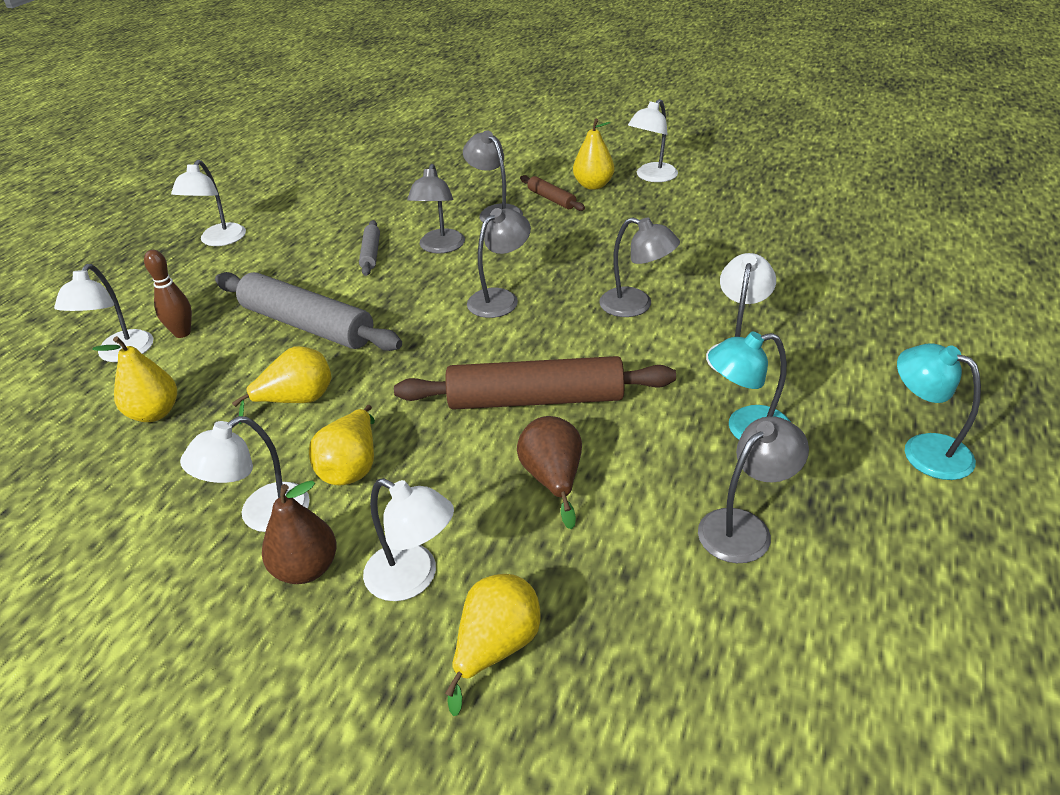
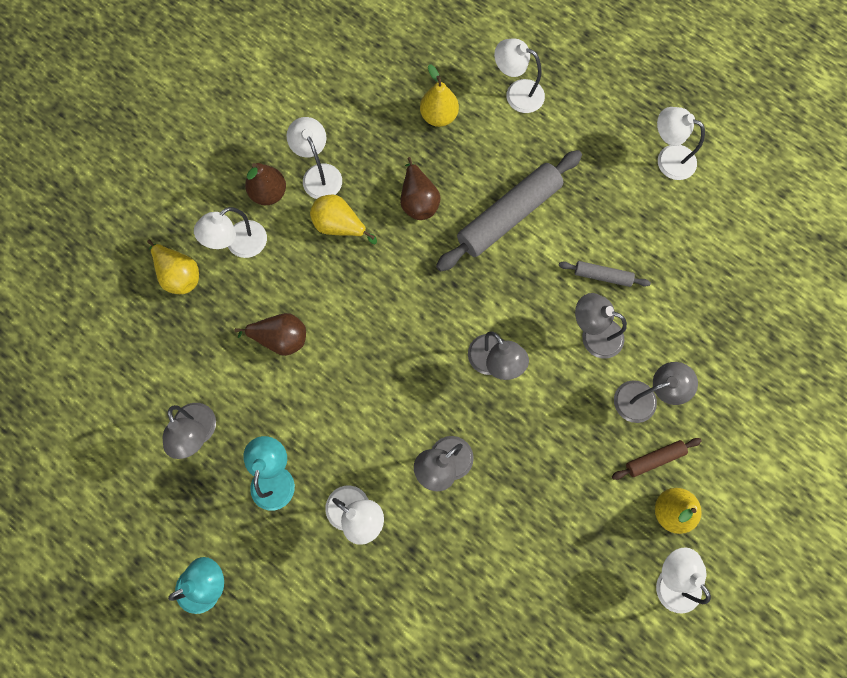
camera: 105 degrees right, 35 degrees up
(182, 333) = (529, 131): brown bowling pin -> none
(297, 400) = (418, 201): yellow pear -> brown pear
(535, 399) = (359, 351): brown rolling pin -> none

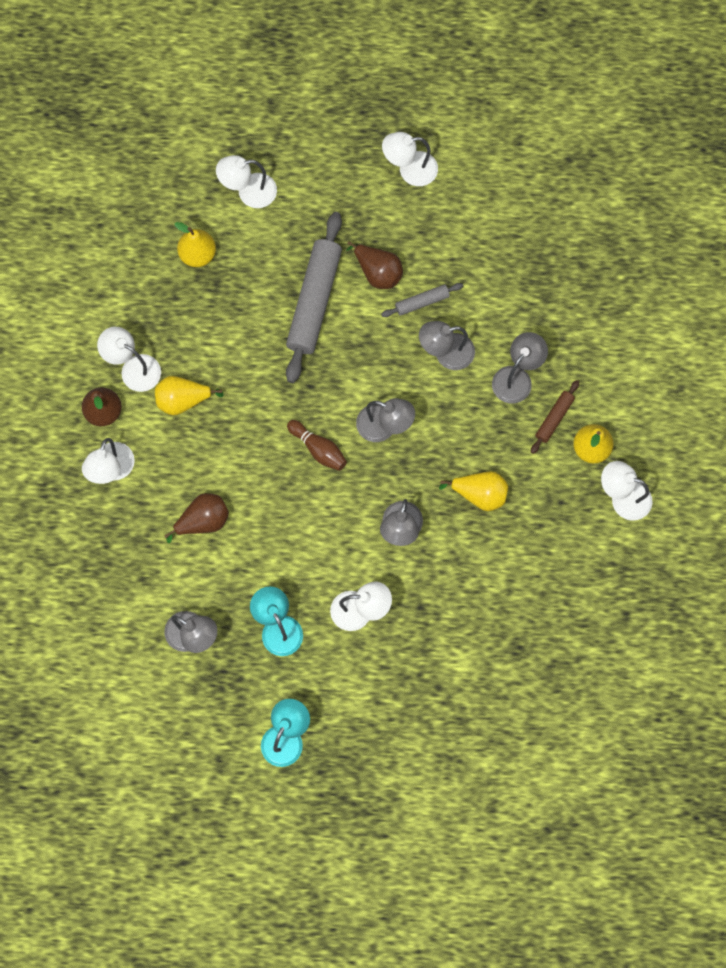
camera: 35 degrees left, 0 degrees up
(179, 275) = (81, 527): yellow pear -> yellow pear (480, 494)
(418, 201) = (232, 337): brown pear -> brown pear (378, 272)
(422, 343) = (318, 449): none -> brown bowling pin

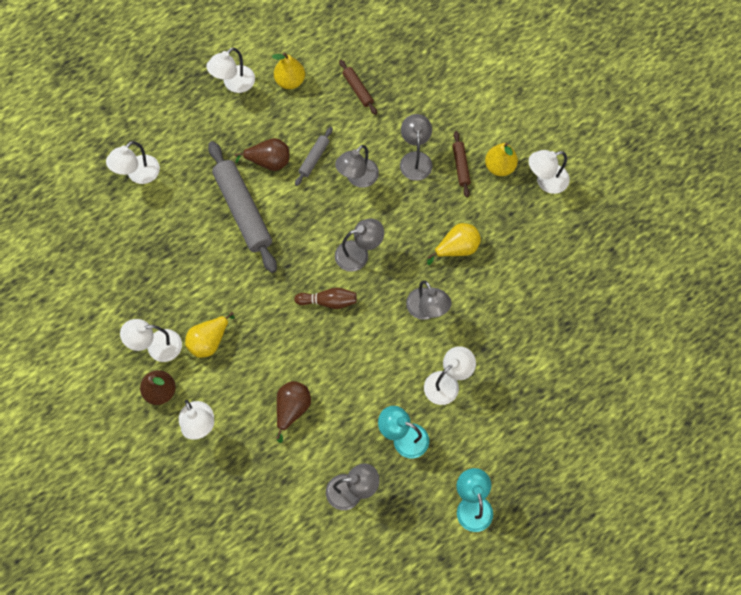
camera: 40 degrees left, 5 degrees down
(198, 254) = (137, 239): yellow pear -> yellow pear (290, 81)
(522, 266) = (358, 89): none -> brown rolling pin

